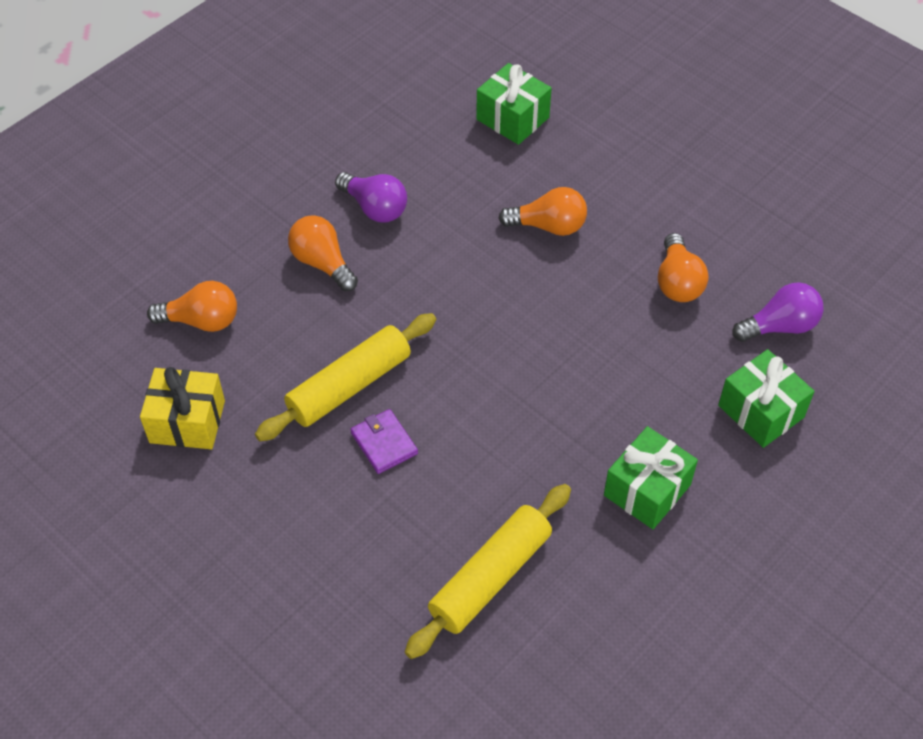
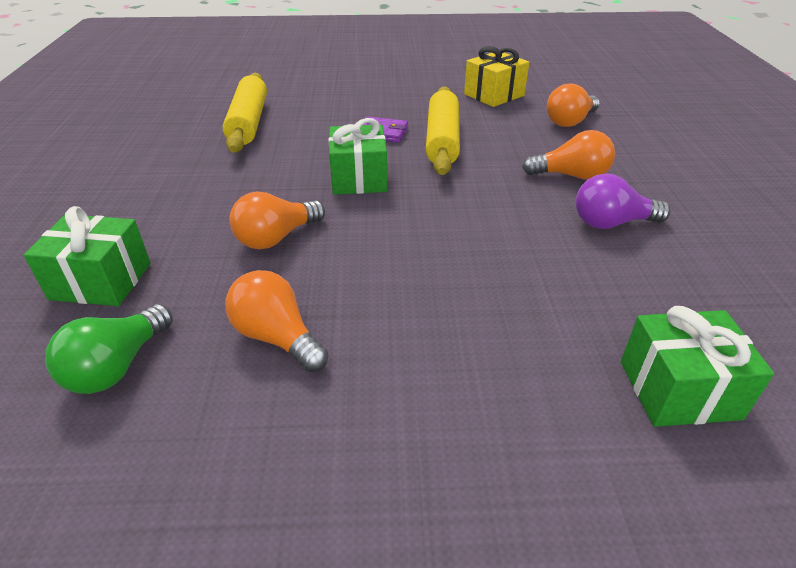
camera: 135 degrees right, 15 degrees down
(548, 226) = (466, 303): orange light bulb -> orange light bulb (276, 238)
(647, 490) = (177, 191): green gift -> green gift (359, 178)
(779, 326) = (117, 366): purple light bulb -> green light bulb

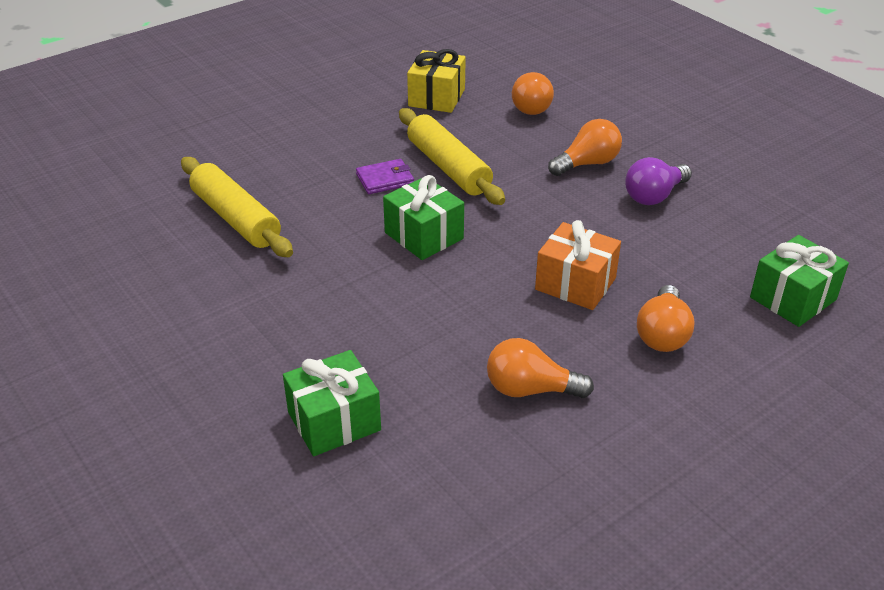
camera: 35 degrees left, 0 degrees up
(117, 366) = (447, 466): green light bulb -> none
(276, 238) = (427, 319): orange light bulb -> orange light bulb (662, 334)
(439, 265) = (575, 284): none -> orange gift

